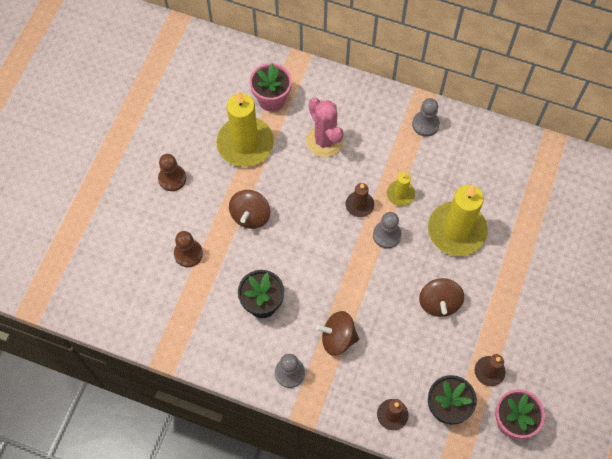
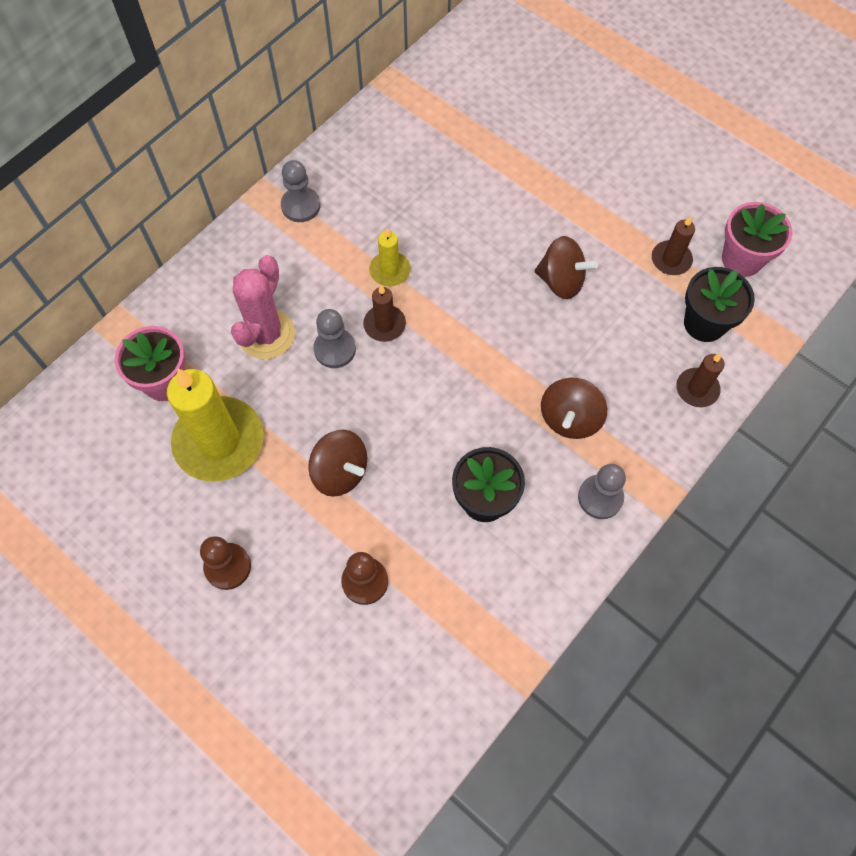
camera: 70 degrees left, 0 degrees up
(324, 141) = (266, 334): pink cactus -> pink cactus turned 60 degrees counterclockwise
(387, 235) = (442, 307): grey pawn -> grey pawn (335, 349)
(456, 230) = (469, 226): yellow candle -> none

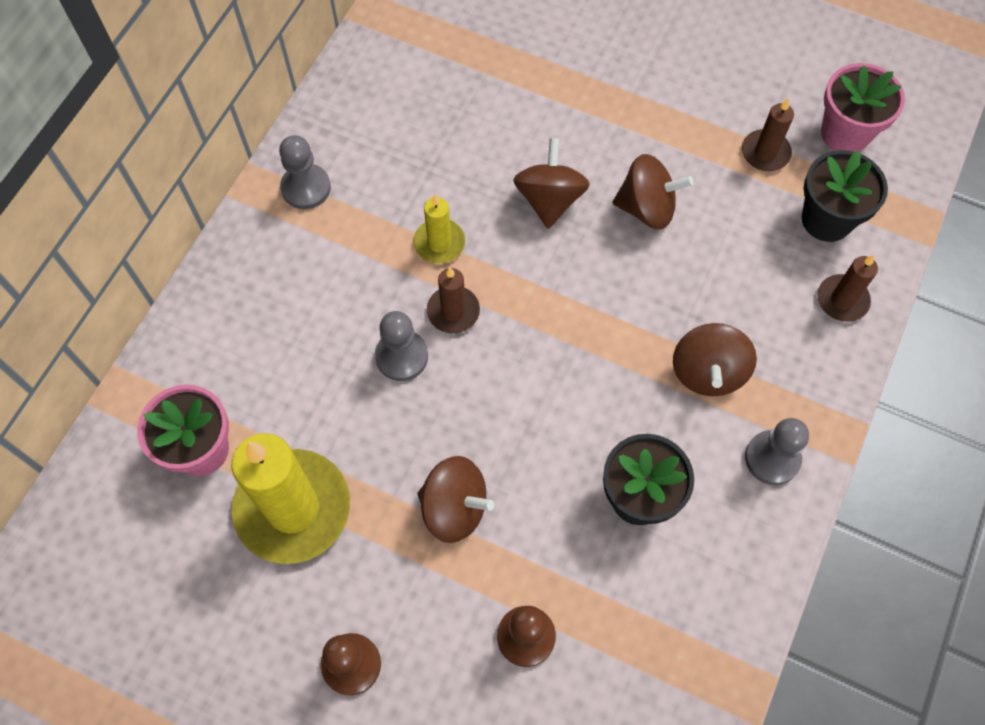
camera: 15 degrees left, 0 degrees up
(266, 334) = (312, 358): pink cactus -> none
(486, 257) = (549, 199): none -> brown spinning top

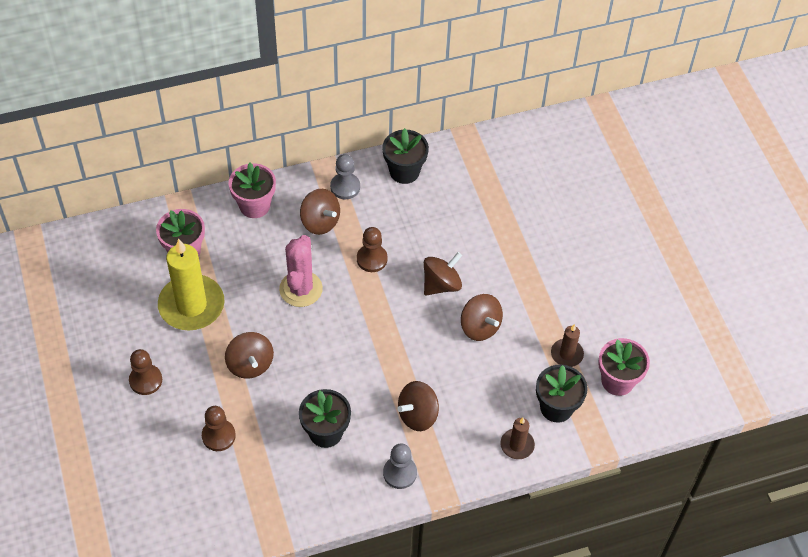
camera: 45 degrees right, 10 degrees down
(222, 309) = (254, 205): none -> pink flower pot
(326, 255) = (320, 222): none -> brown spinning top
(352, 109) = (404, 171): none -> black flower pot
(401, 356) = (301, 289): grey pawn -> pink cactus
(439, 243) = (372, 259): yellow candle -> brown pawn
(453, 311) = (343, 291): brown candle -> none

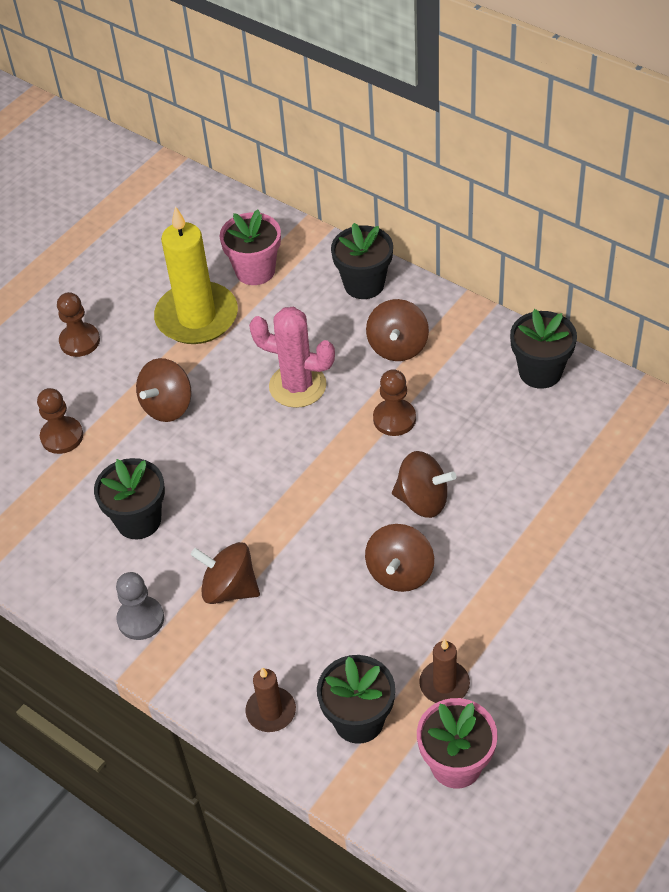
camera: 60 degrees right, 5 degrees down
(254, 205) = (364, 284): pink flower pot -> black flower pot
(301, 289) = (297, 386): pink cactus -> pink cactus turned 45 degrees clockwise
(345, 187) = (464, 337): grey pawn -> none

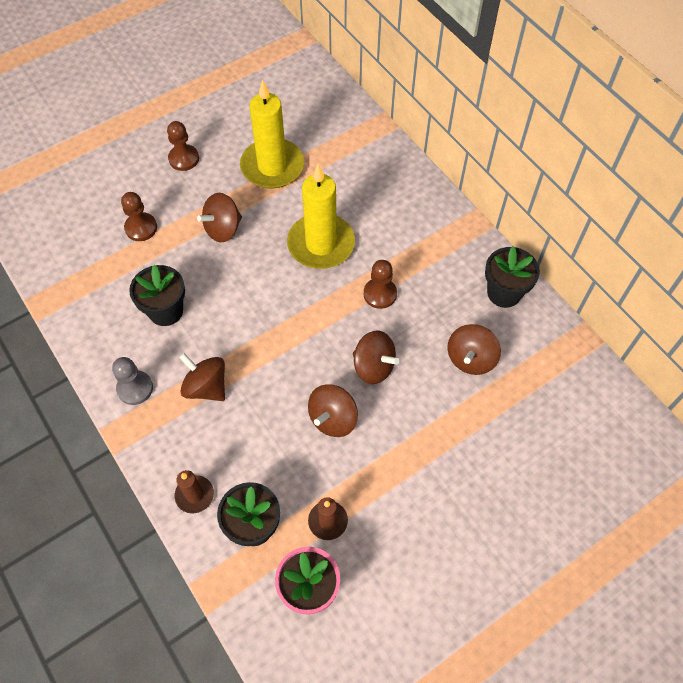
camera: 15 degrees right, 10 degrees up
(255, 271) = (328, 144): pink flower pot -> none
(297, 386) = (321, 244): pink cactus -> yellow candle
(364, 284) = (402, 179): black flower pot -> none
(398, 347) = (406, 237): brown spinning top -> brown spinning top (470, 359)

